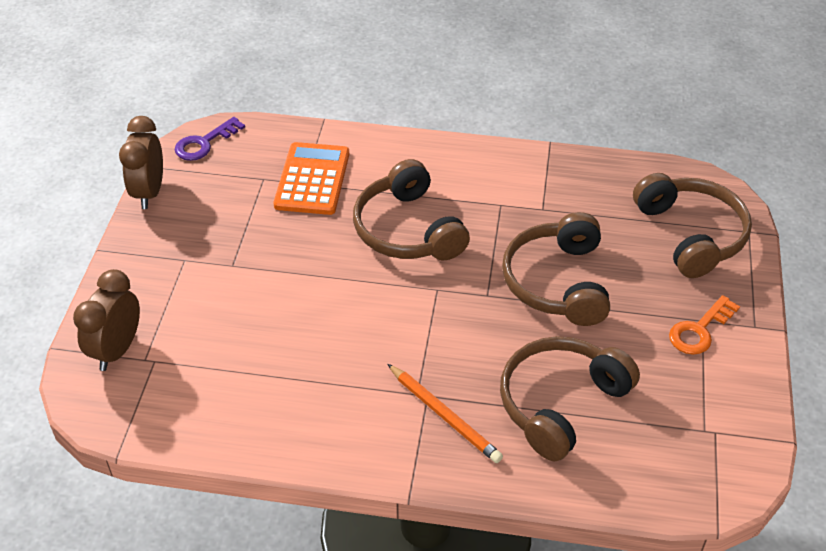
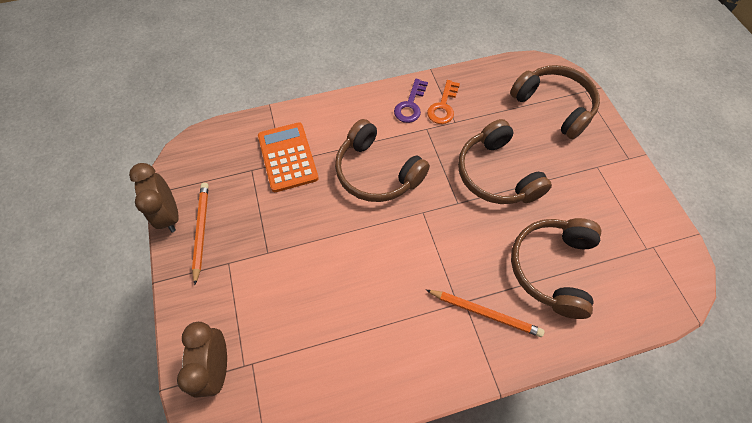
camera: 25 degrees left, 15 degrees up
(174, 219) = (201, 231): none -> orange pencil
(204, 143) = (191, 156): purple key -> purple key (410, 105)
(699, 330) = (600, 175): orange key -> orange key (443, 106)

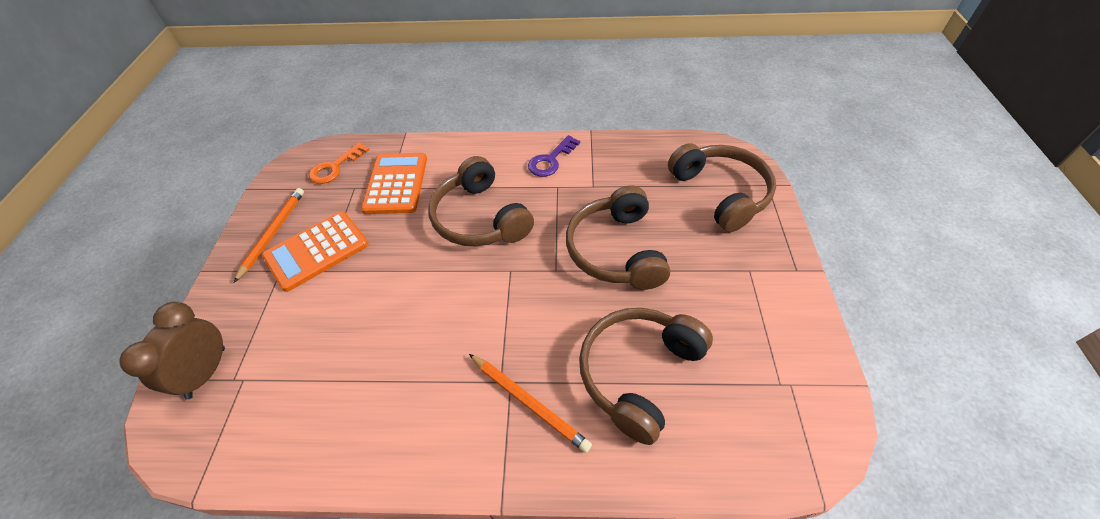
camera: 20 degrees right, 10 degrees down
(169, 215) = (253, 212): brown clock -> none
(251, 236) = (316, 250): none -> orange calculator
(443, 106) = (587, 168): orange key -> orange key (335, 167)

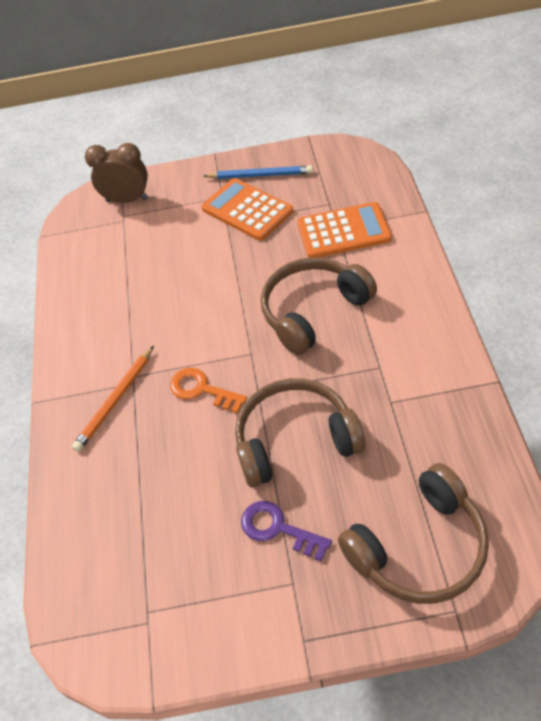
camera: 85 degrees right, 0 degrees up
(273, 234) = (260, 175): orange pencil -> blue pencil
(335, 167) = (353, 180): orange key -> orange key (202, 390)
(551, 160) = (422, 351): purple key -> purple key (278, 529)
(638, 373) = (149, 480): brown headphones -> none

